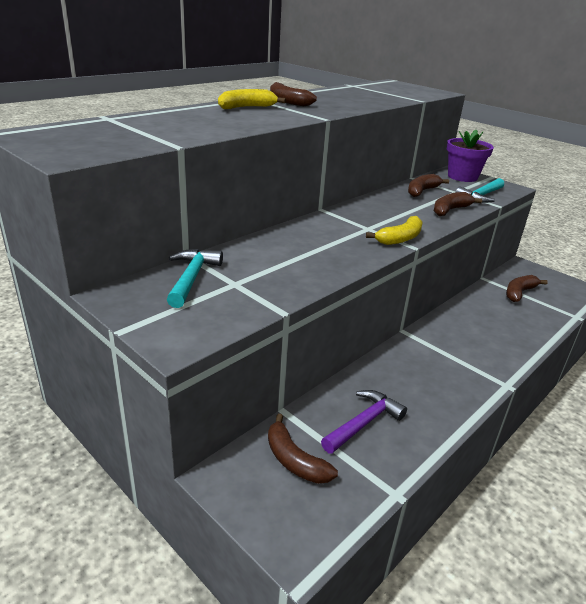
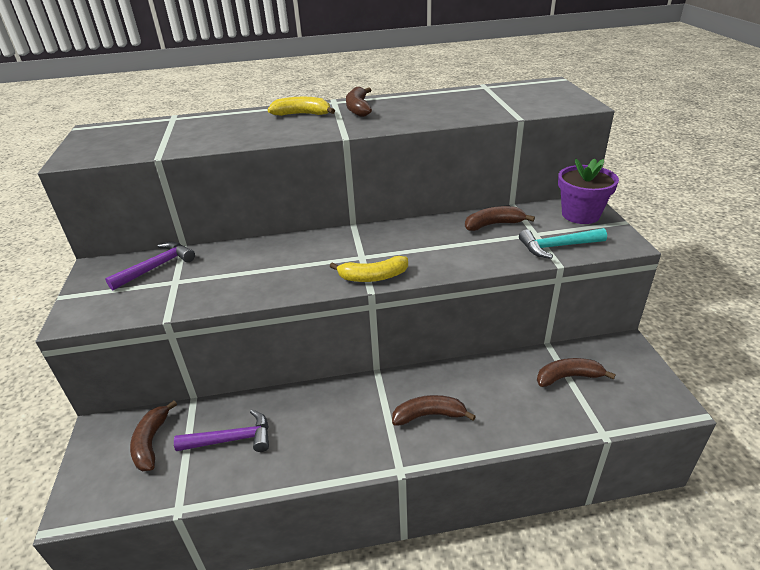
camera: 40 degrees right, 5 degrees up
(192, 278) = (156, 267): turquoise hammer -> purple hammer
(450, 210) = (485, 256): brown banana -> brown banana (429, 415)

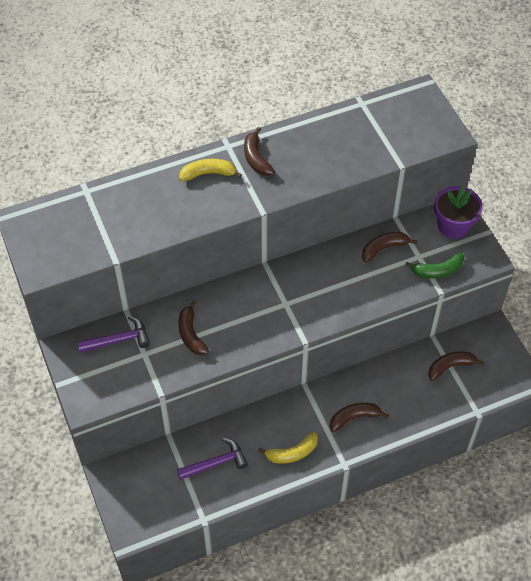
camera: 15 degrees left, 20 degrees up
(151, 442) = (156, 476): brown banana -> brown banana (191, 334)
(156, 267) = (118, 340): purple hammer -> purple hammer turned 45 degrees clockwise
(373, 277) = (302, 326): yellow banana -> yellow banana (292, 453)
(557, 247) = (437, 271): turquoise hammer -> green banana

